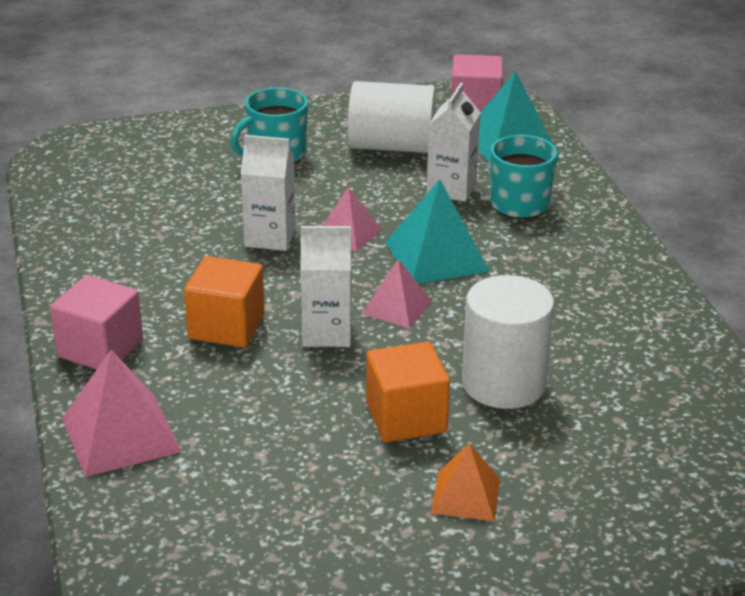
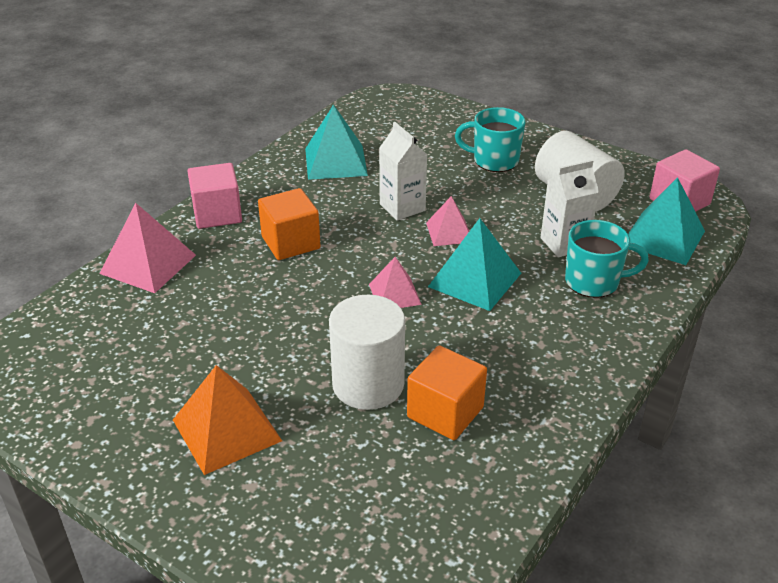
camera: 50 degrees right, 5 degrees up
(128, 235) = (335, 161): none -> turquoise pyramid
(327, 333) = (331, 282): white carton -> none
(406, 418) = (281, 361): orange cube -> orange cube (445, 412)
(465, 496) = (226, 430): orange pyramid -> orange pyramid, size x1.62

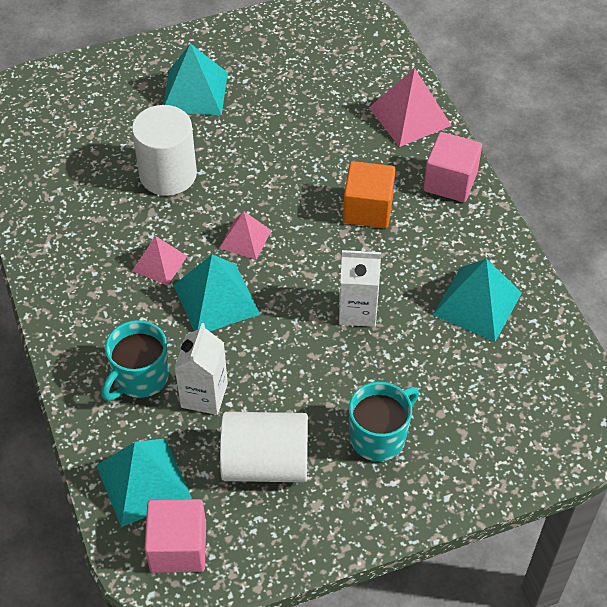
camera: 125 degrees right, 15 degrees up
(226, 430) = (195, 92): orange pyramid -> turquoise pyramid
(445, 412) = (106, 199): orange cube -> none
(449, 232) = (292, 322): pink pyramid -> pink pyramid (159, 263)

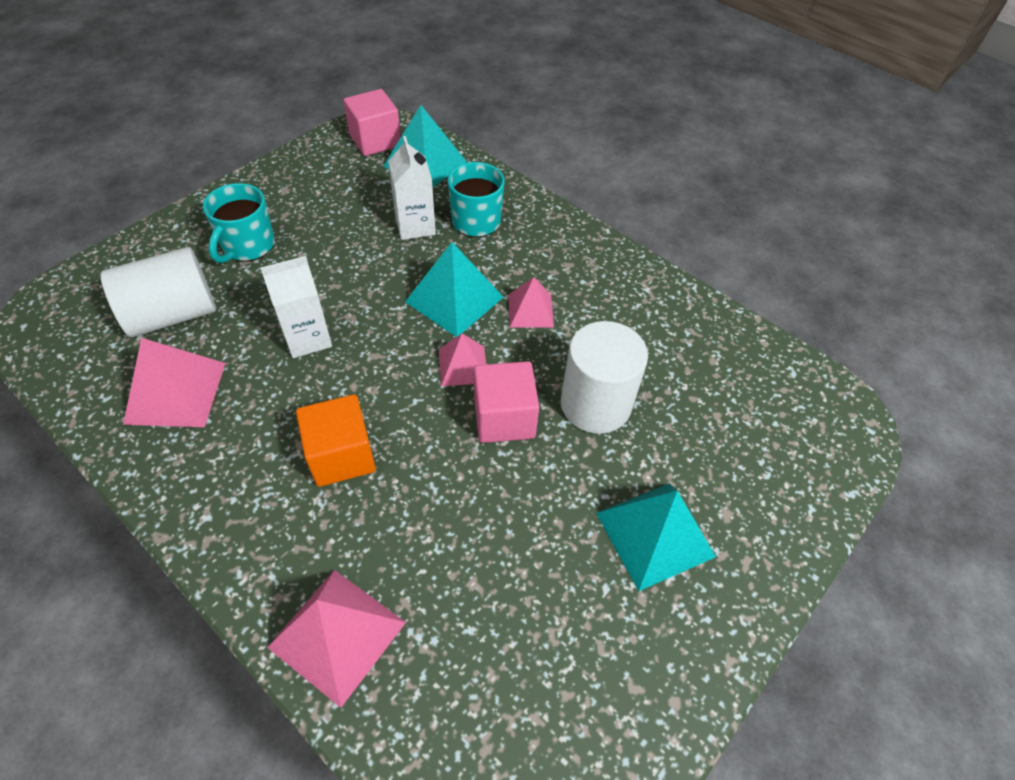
camera: 150 degrees right, 0 degrees up
(265, 463) = (338, 201): white cylinder -> white cylinder (173, 314)
(450, 182) = (244, 541): pink cube -> pink cube (504, 418)
(477, 303) = (175, 392): turquoise pyramid -> pink pyramid

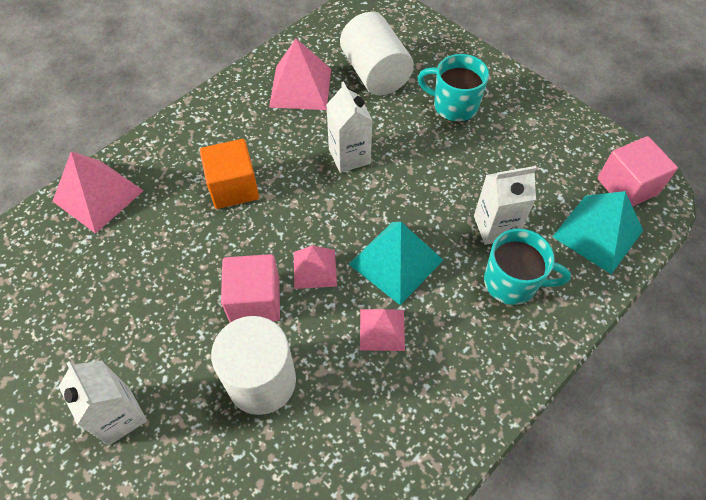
camera: 95 degrees right, 5 degrees up
(654, 534) = (119, 416): turquoise pyramid -> white carton

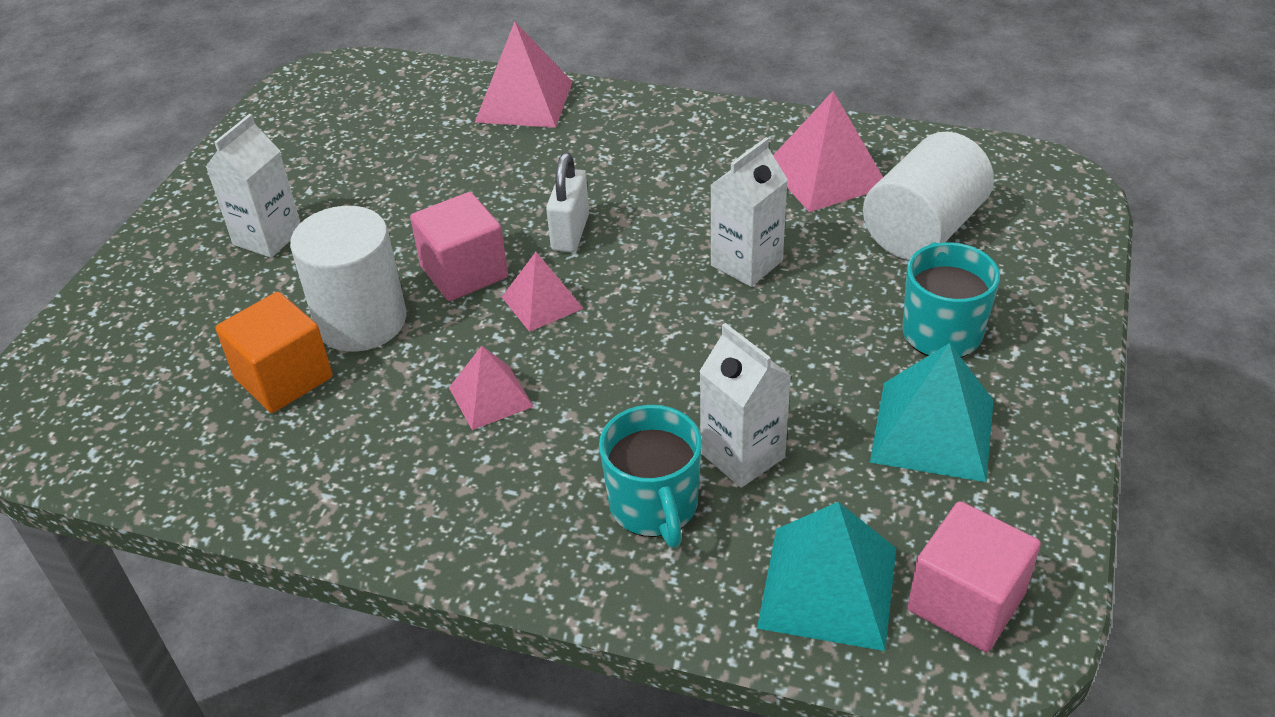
camera: 65 degrees right, 15 degrees down
(233, 187) = (613, 188): orange cube -> orange cube (283, 378)
(259, 227) = (570, 233): none -> white padlock
(396, 262) = (604, 372): turquoise pyramid -> turquoise pyramid (933, 430)

